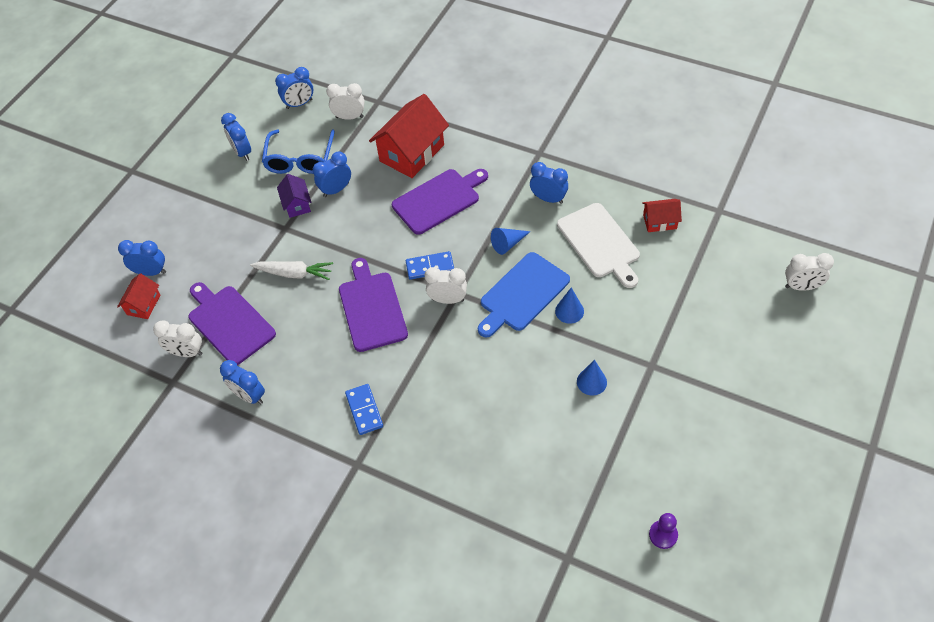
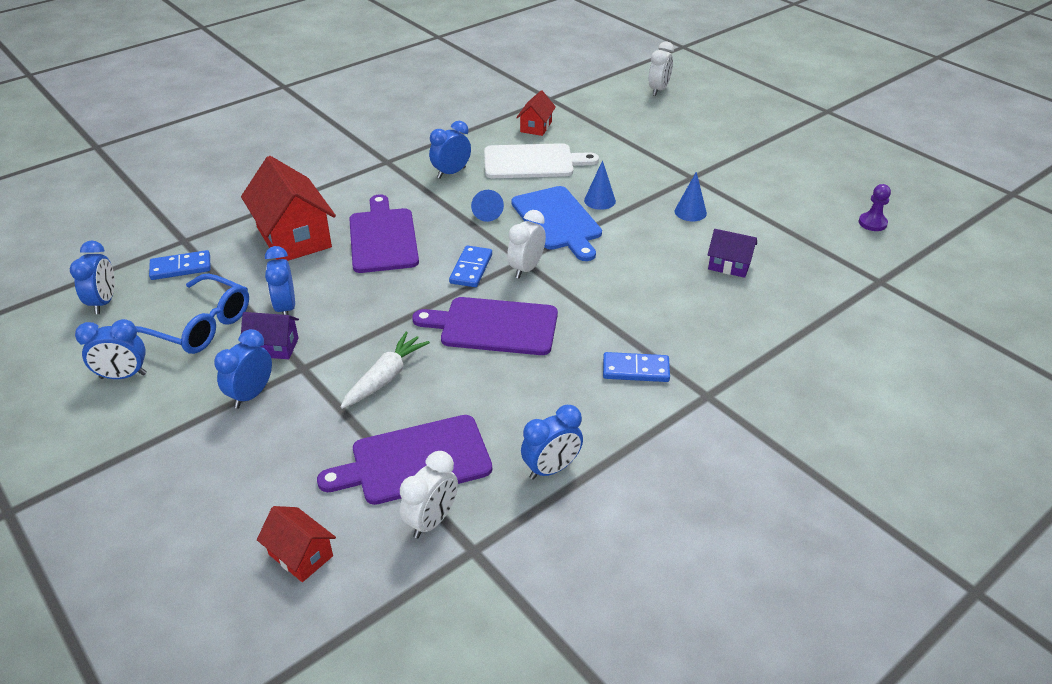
camera: 70 degrees left, 15 degrees down
(151, 272) = (244, 531): blue clock -> blue clock (251, 395)
(349, 117) = (181, 267): white clock -> blue domino
(527, 434) = (729, 265): none -> purple house

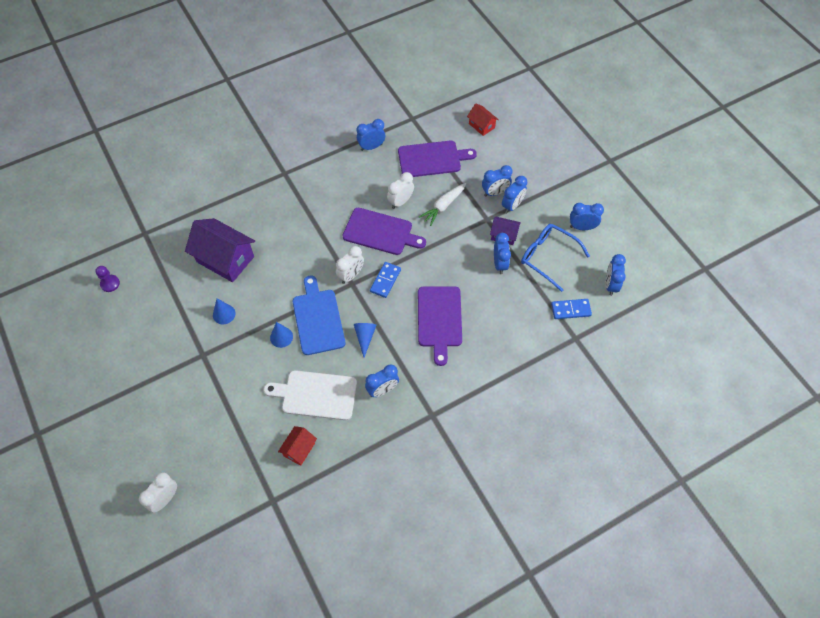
camera: 170 degrees left, 20 degrees up
(283, 413) = (495, 192): none -> blue clock
(294, 237) = (500, 329): red house -> none
(432, 521) = (427, 132): white clock -> white clock (400, 202)
(635, 370) = (313, 193): blue domino -> none
(729, 265) = (225, 259): purple house -> purple house, size x1.95

